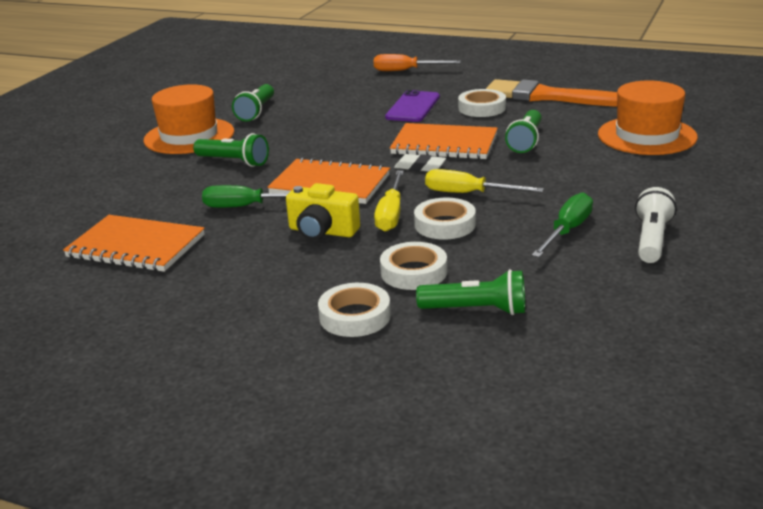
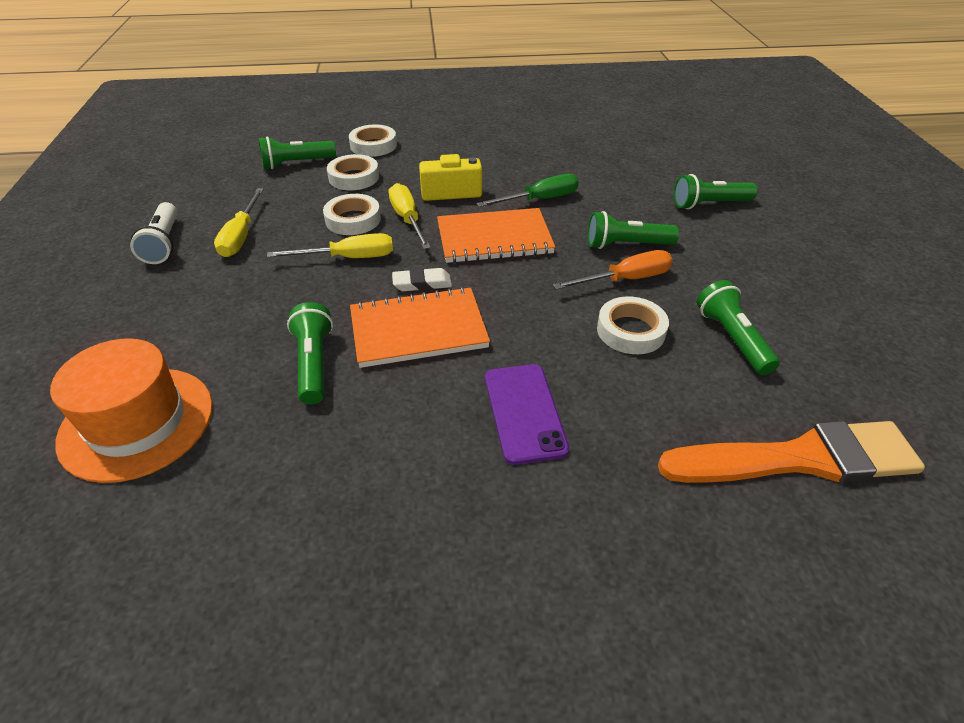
camera: 150 degrees right, 15 degrees up
(116, 174) = (709, 204): none -> green flashlight
(136, 246) = (575, 153): orange notebook -> none
(189, 136) = (734, 270): orange hat -> none
(406, 71) = (651, 563): orange screwdriver -> orange screwdriver (625, 279)
(482, 108) = (413, 440): white tape -> white tape (631, 331)
(547, 96) = (311, 519): orange brush -> orange brush (799, 459)
(567, 231) = (241, 236): green screwdriver -> yellow screwdriver

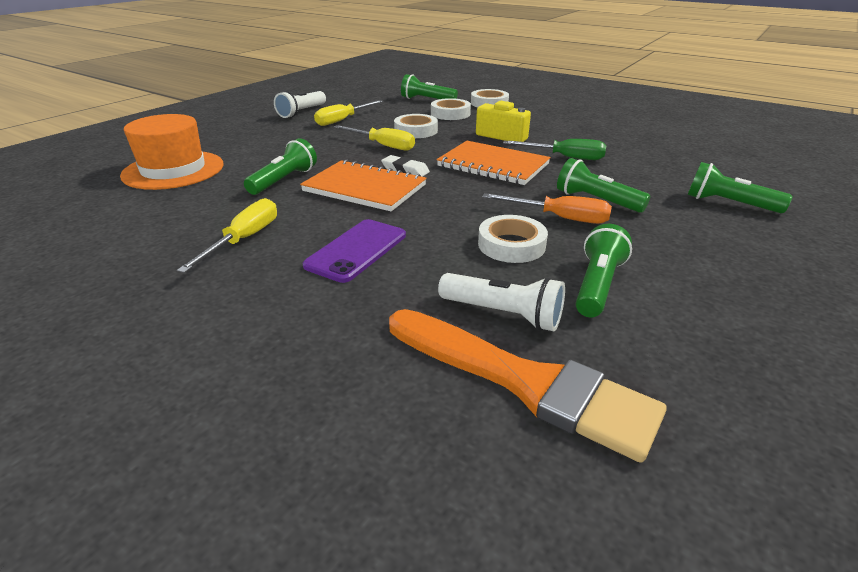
camera: 40 degrees right, 10 degrees down
(407, 219) = (450, 140): yellow screwdriver -> yellow screwdriver (244, 239)
(714, 407) = (503, 314): none -> white flashlight

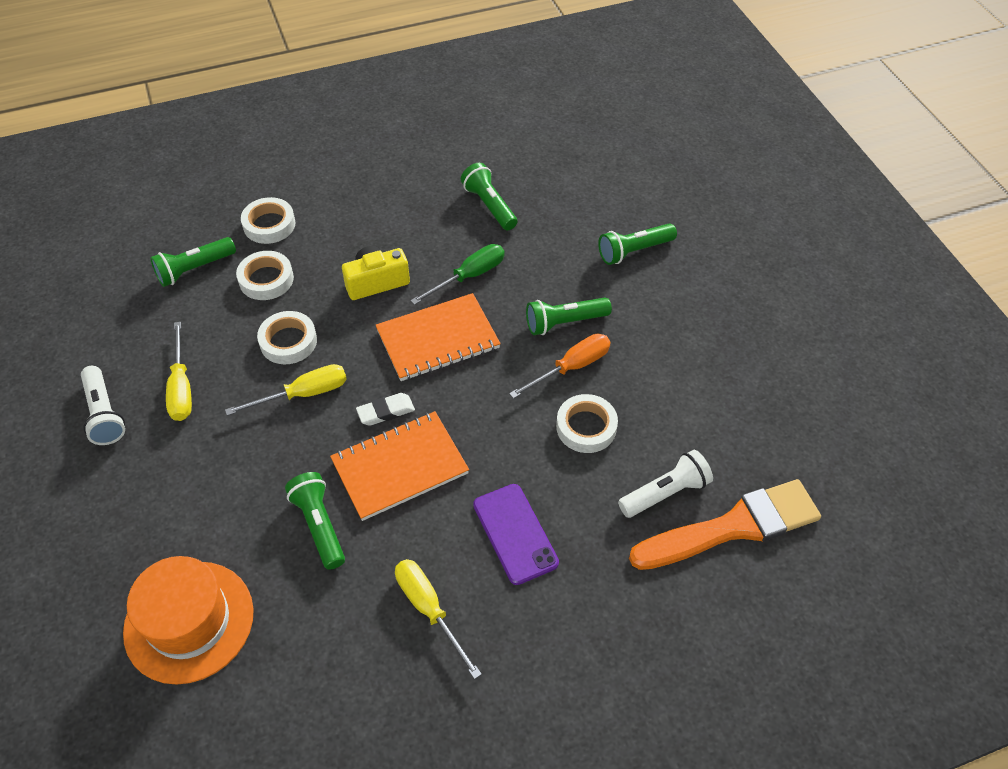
camera: 55 degrees left, 20 degrees up
(597, 285) = (671, 417): green flashlight -> green flashlight (489, 206)

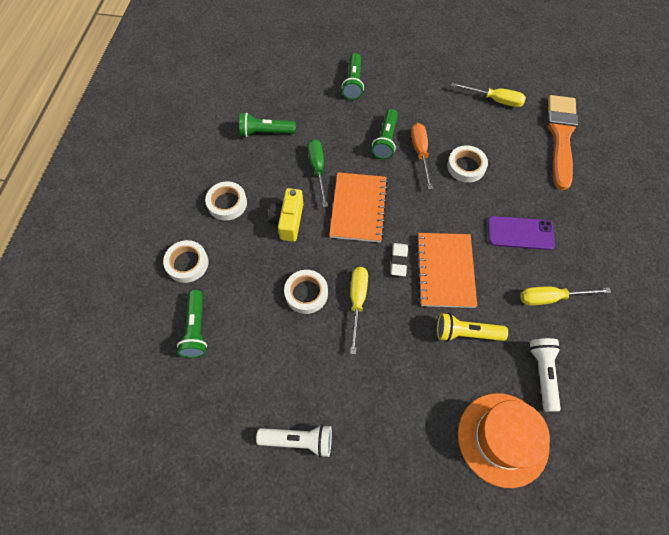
camera: 60 degrees left, 10 degrees up
(181, 387) = (305, 377): yellow screwdriver -> yellow screwdriver (495, 100)
(266, 279) = (239, 285): white tape -> white tape (227, 203)
(319, 525) = (466, 333): green flashlight -> yellow flashlight
(665, 492) = (526, 153): white flashlight -> white flashlight (542, 374)

